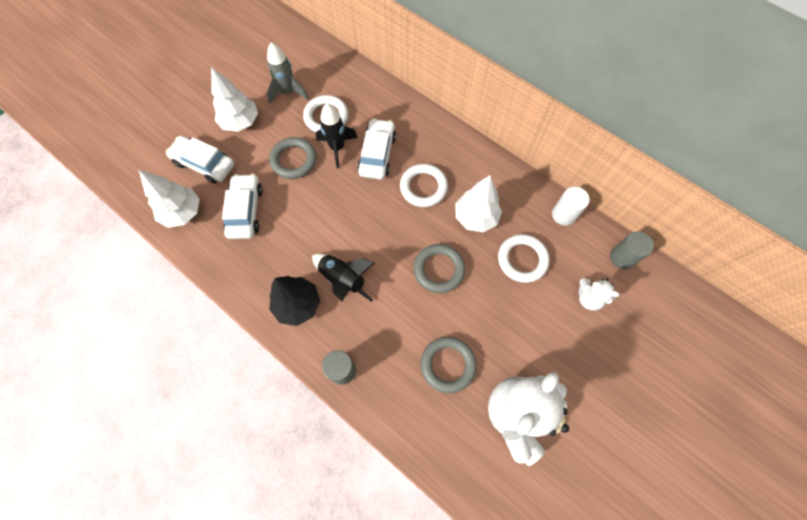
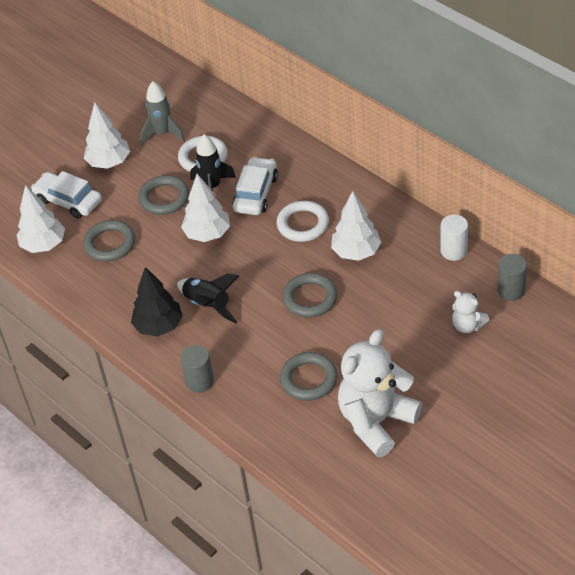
camera: 10 degrees right, 20 degrees down
(245, 211) = (110, 244): white car -> grey ring
(336, 199) = (207, 234): none -> white tree
(522, 259) = (401, 291): white ring -> none

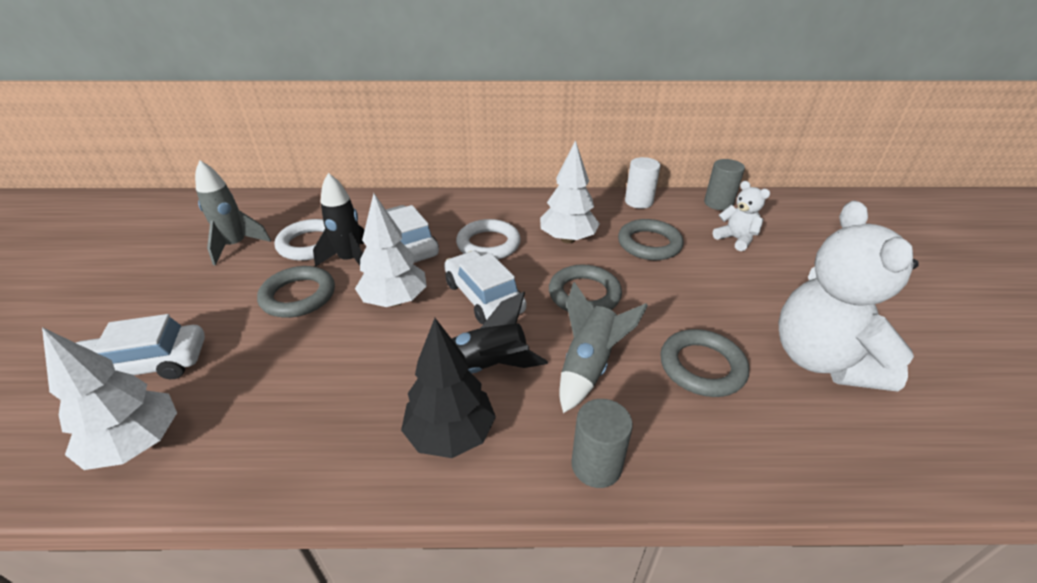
camera: 50 degrees left, 10 degrees down
(109, 162) = (180, 298): white tree -> none
(110, 244) = (263, 380): grey ring -> grey ring (649, 244)
(254, 262) = (484, 297): none -> white car
(255, 339) = (589, 366): none -> grey rocket
(467, 325) = (736, 239): white teddy bear -> white teddy bear turned 120 degrees counterclockwise

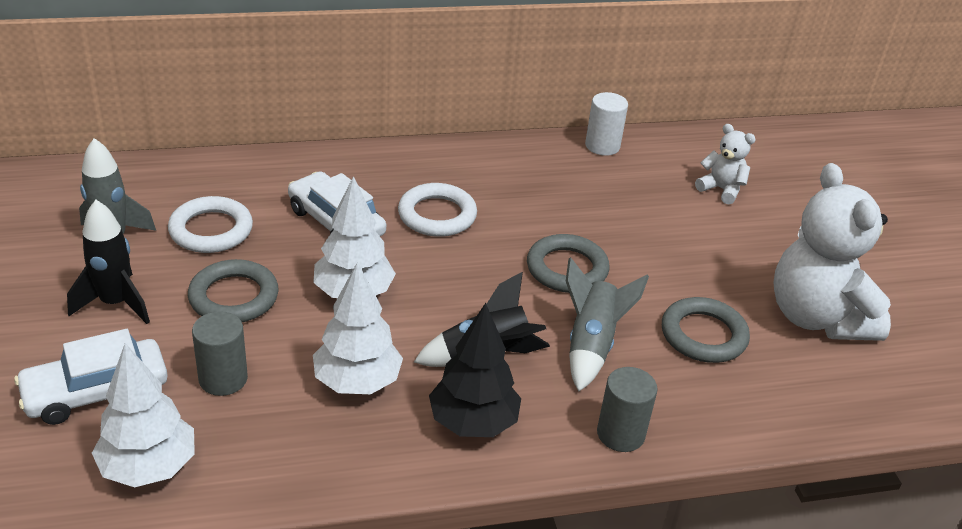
camera: 15 degrees left, 0 degrees up
(350, 260) = (275, 248): black rocket -> black rocket (116, 303)
(484, 297) = (455, 281): white car -> none
(567, 239) = (530, 202): white tree -> white tree (357, 382)
(649, 244) = (625, 202): grey ring -> none
(718, 203) = (696, 143): grey cylinder -> grey cylinder (223, 379)

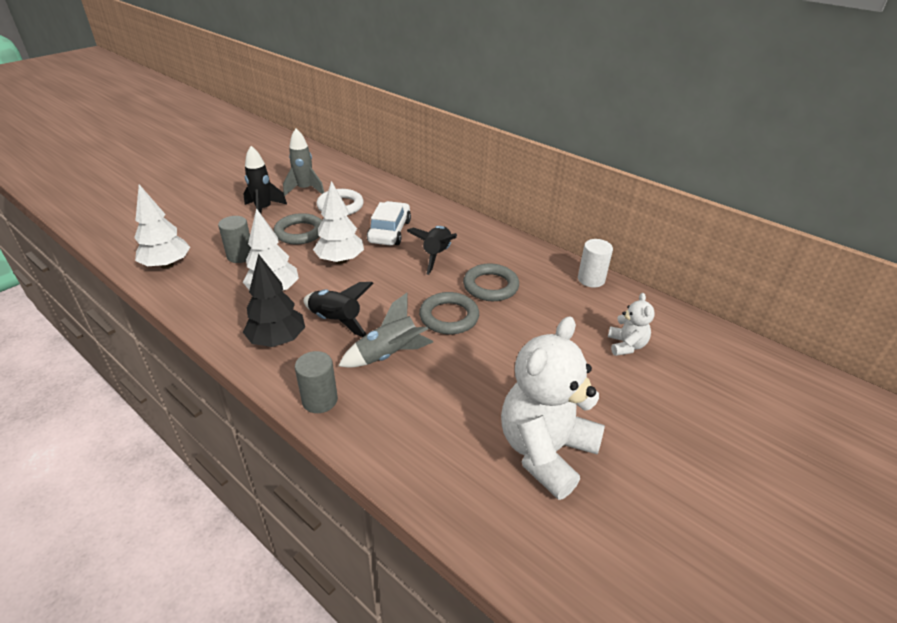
camera: 55 degrees right, 0 degrees up
(96, 392) = (203, 232): white car -> none
(437, 215) = (436, 255): white ring -> black rocket
(703, 335) = (454, 399): grey ring -> grey ring (490, 286)

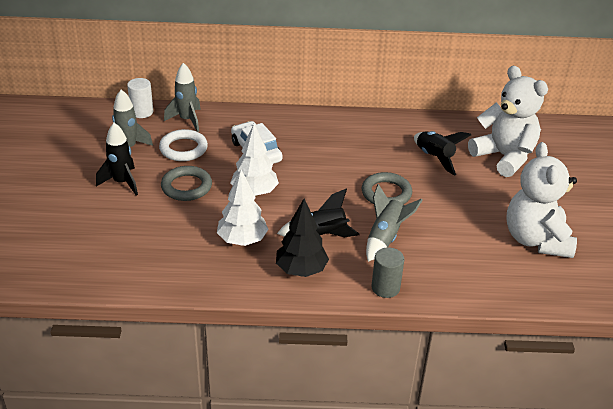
camera: 40 degrees left, 0 degrees up
(167, 265) = (120, 268): white tree -> none
(240, 256) = (169, 229): grey cylinder -> none
(374, 188) = (187, 120): none -> grey rocket
(436, 255) = (317, 154): black rocket -> black rocket (434, 158)
(490, 286) = (383, 158): grey ring -> none
(591, 279) = (435, 123): white cylinder -> white cylinder (142, 112)
(626, 345) = (504, 157): white teddy bear -> white teddy bear, size x2.10

